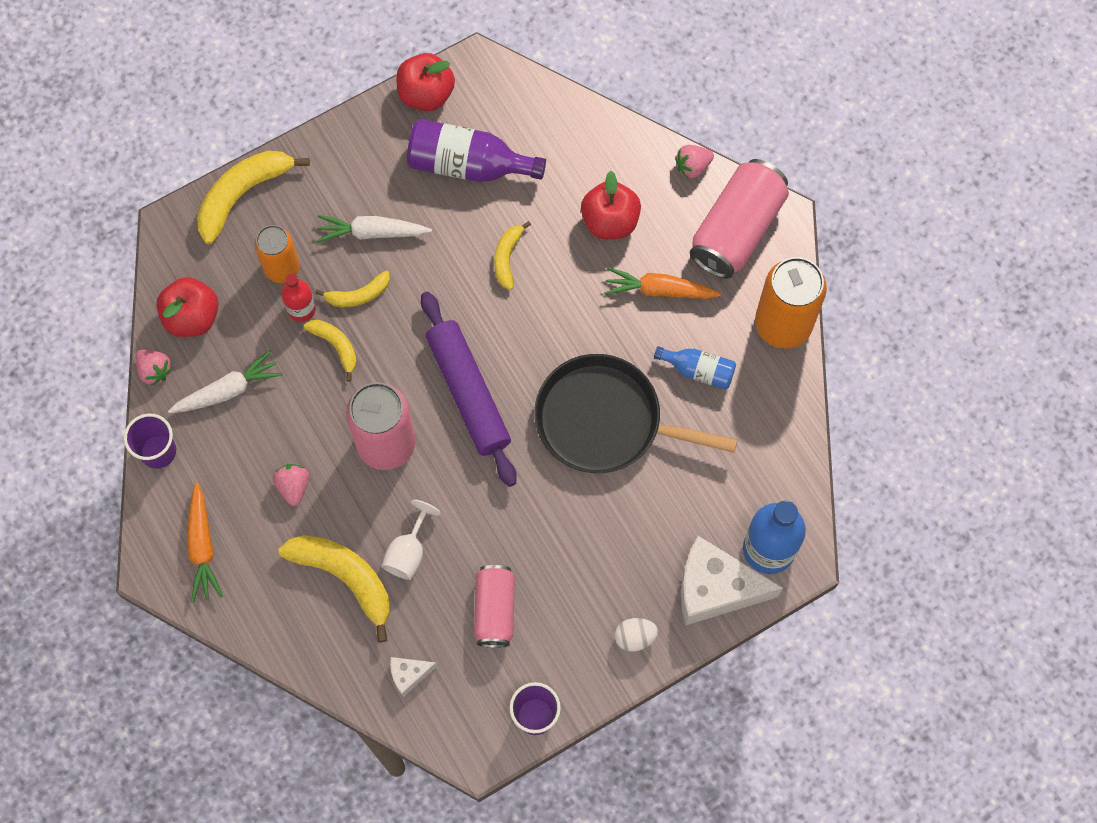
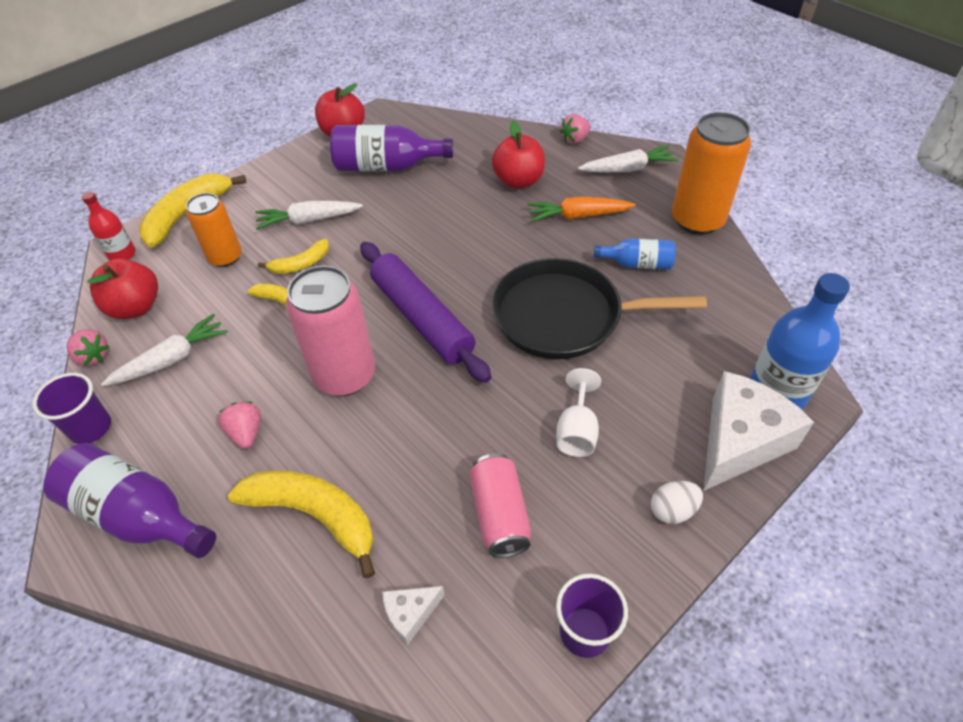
camera: 10 degrees left, 20 degrees down
(202, 547) = (138, 515): orange carrot -> purple bottle
(301, 309) = (246, 283): red bottle -> red bottle (122, 254)
(408, 552) = (385, 472): white goblet -> white goblet (577, 431)
(507, 257) = (435, 217): yellow banana -> none
(715, 588) = (739, 441): white cheese -> white cheese turned 135 degrees clockwise
(737, 229) = (628, 169): pink can -> white carrot

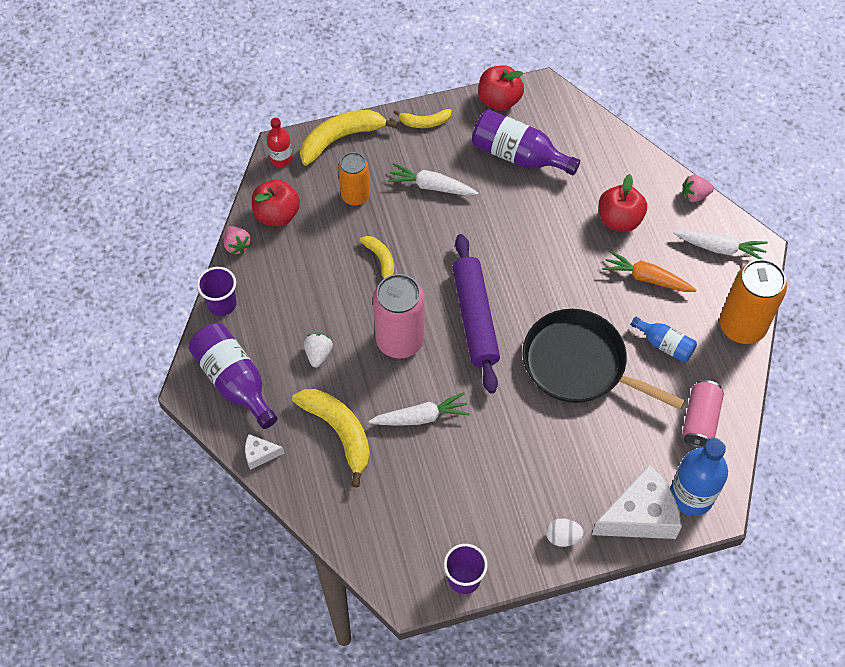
camera: 25 degrees right, 10 degrees up
(171, 359) = (288, 272): white carrot -> white carrot (420, 417)
(246, 433) = (318, 354): pink strawberry -> white strawberry
(301, 264) = (408, 228): yellow banana -> yellow banana (424, 122)
(410, 614) = (369, 519): white cheese -> white cheese (260, 454)
(499, 514) = (452, 487): pink can -> pink can (700, 420)
(577, 431) = (534, 456): white goblet -> none

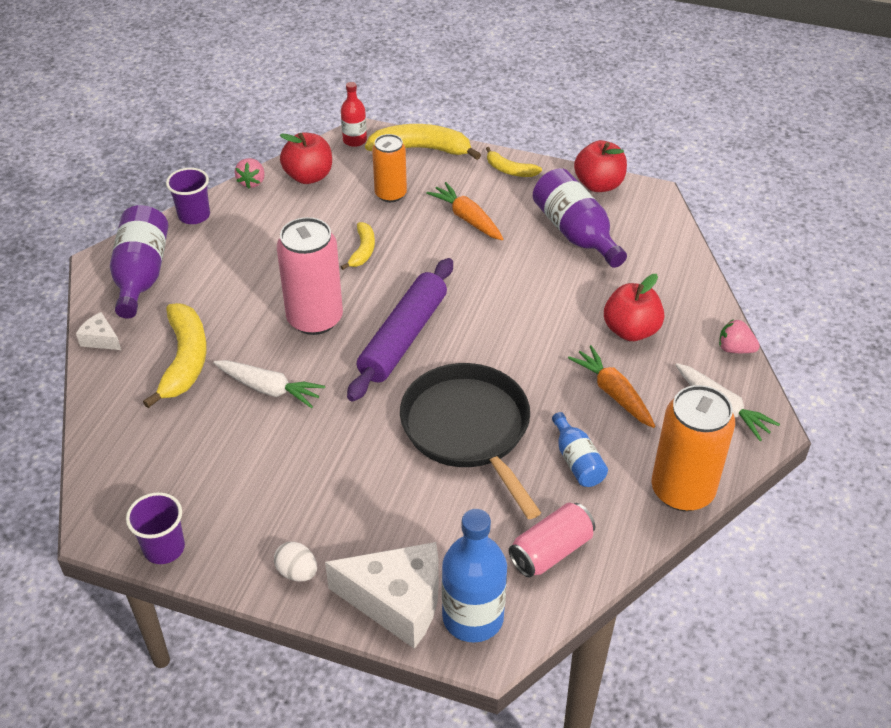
camera: 35 degrees right, 15 degrees down
(318, 354) = (232, 292): white strawberry -> none
(431, 186) = (467, 219): white carrot -> orange carrot

